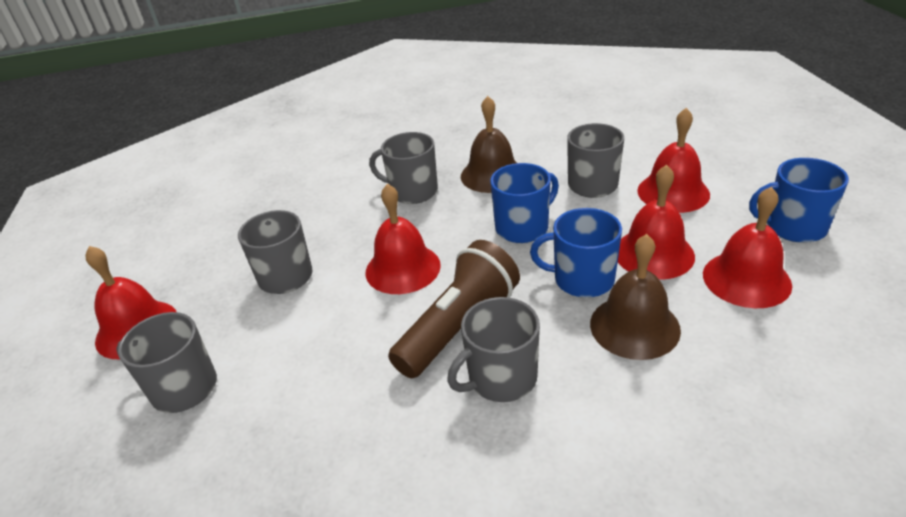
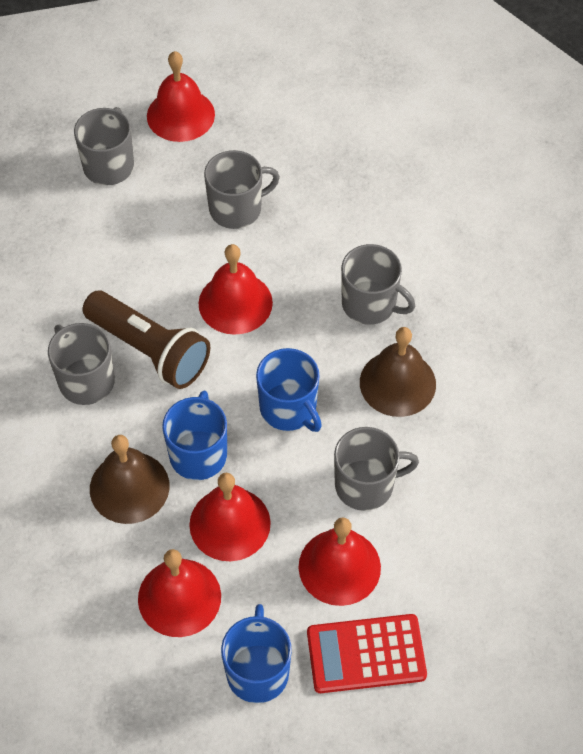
camera: 85 degrees right, 20 degrees up
(412, 191) = (370, 304): grey mug -> grey mug turned 105 degrees clockwise
(745, 176) = (366, 654): none -> red calculator

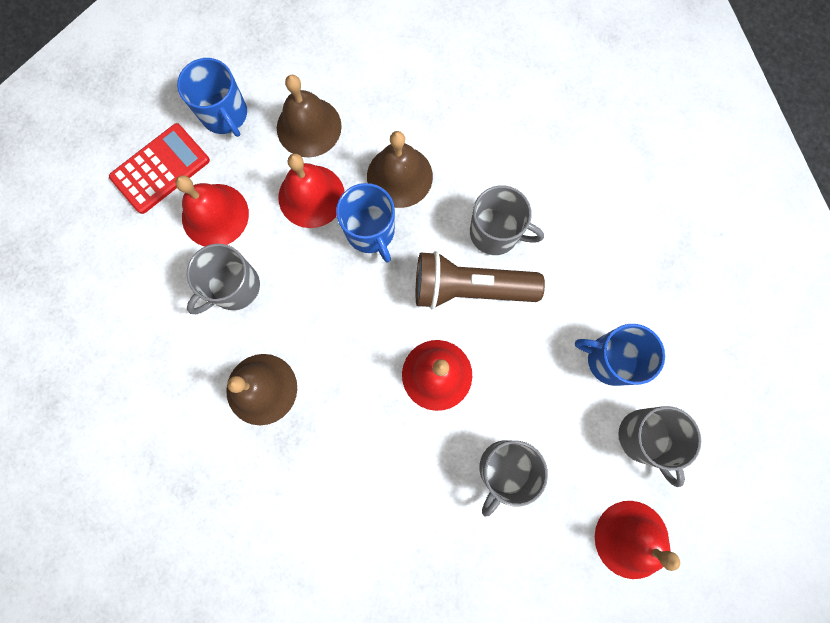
camera: 145 degrees right, 20 degrees up
(179, 597) = (309, 127): red bell -> brown bell
(289, 408) = (330, 310): blue mug -> blue mug (610, 359)
(370, 304) = (329, 449): grey mug -> none

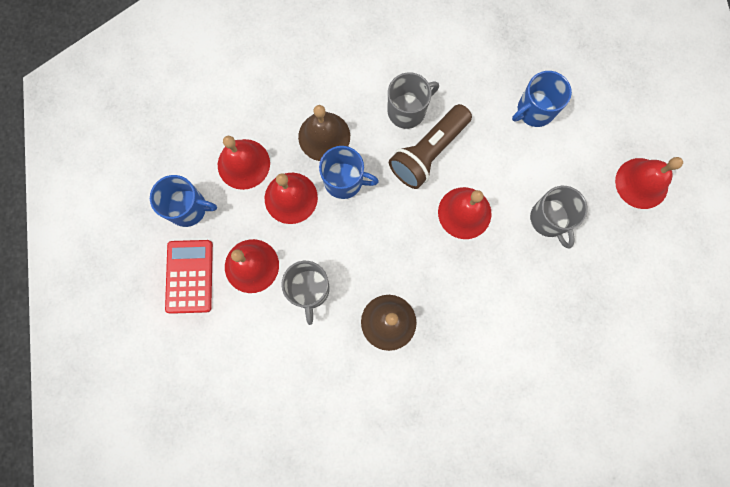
camera: 50 degrees left, 0 degrees up
(309, 127) = (243, 164): brown bell -> red bell
(644, 437) = (592, 130): grey mug -> none

